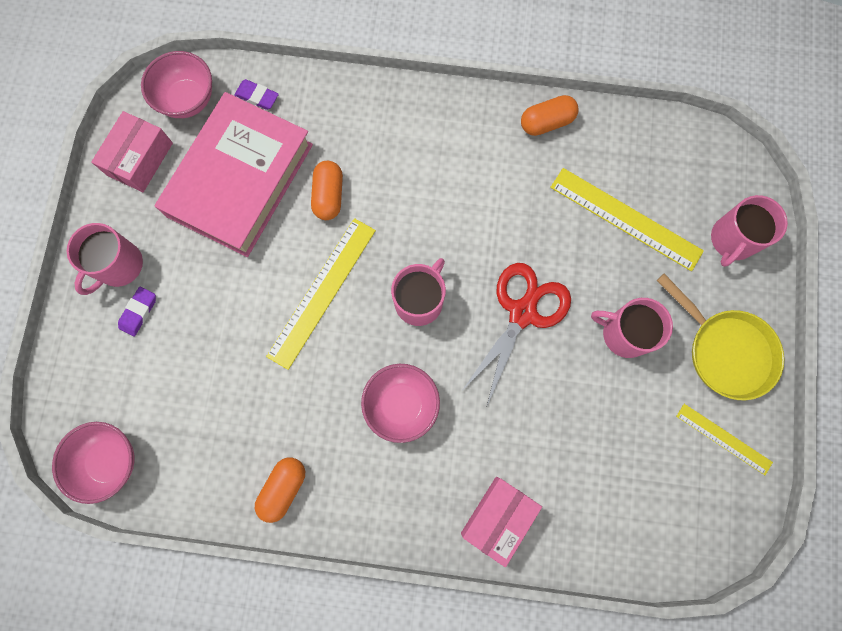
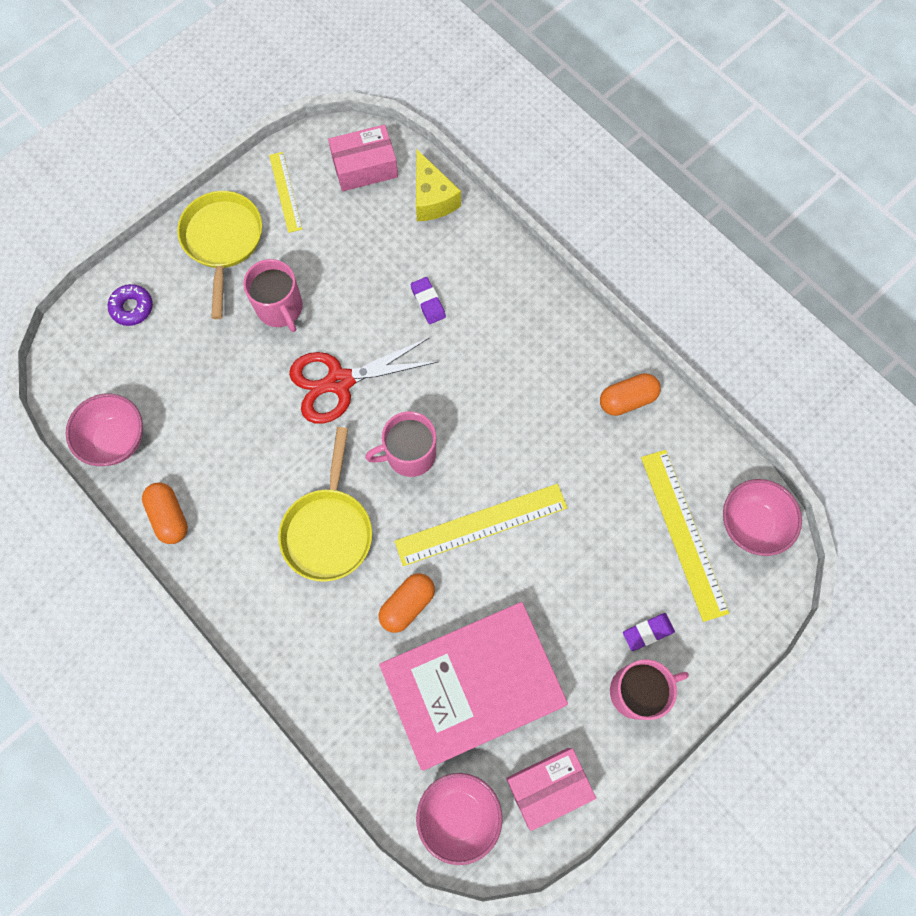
camera: 140 degrees left, 5 degrees down
(257, 96) = (392, 761): purple eraser -> purple eraser (428, 302)
(401, 404) = (490, 389): pink bowl -> pink bowl (116, 439)
(429, 201) = (328, 530): none -> yellow pan
(498, 518) = (487, 263): pink box -> pink box (365, 167)
(546, 122) = (169, 516): orange capsule -> orange capsule turned 45 degrees clockwise
(599, 542) = (432, 198): none -> yellow cheese
(625, 219) = (191, 387): yellow ruler -> yellow ruler (683, 533)
(732, 240) = (132, 308): pink mug -> purple donut

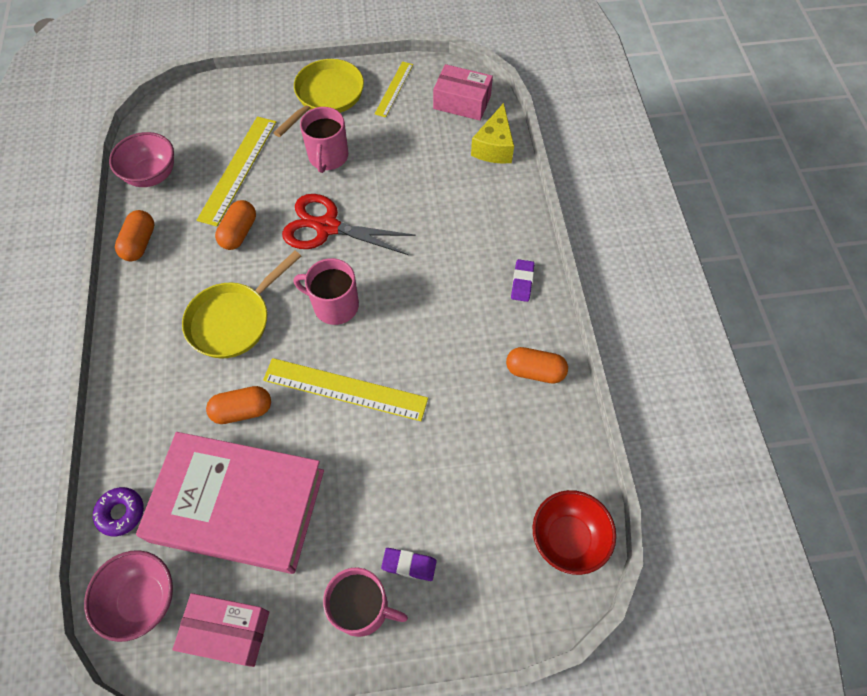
camera: 35 degrees right, 10 degrees down
(132, 308) = (234, 103): purple donut -> purple donut (121, 513)
(259, 442) = (239, 233): none -> orange capsule
(428, 302) = (434, 212): purple eraser -> purple eraser (522, 282)
(683, 533) = (502, 505): yellow ruler -> yellow ruler (238, 169)
(751, 524) = (567, 539): pink bowl -> red bowl

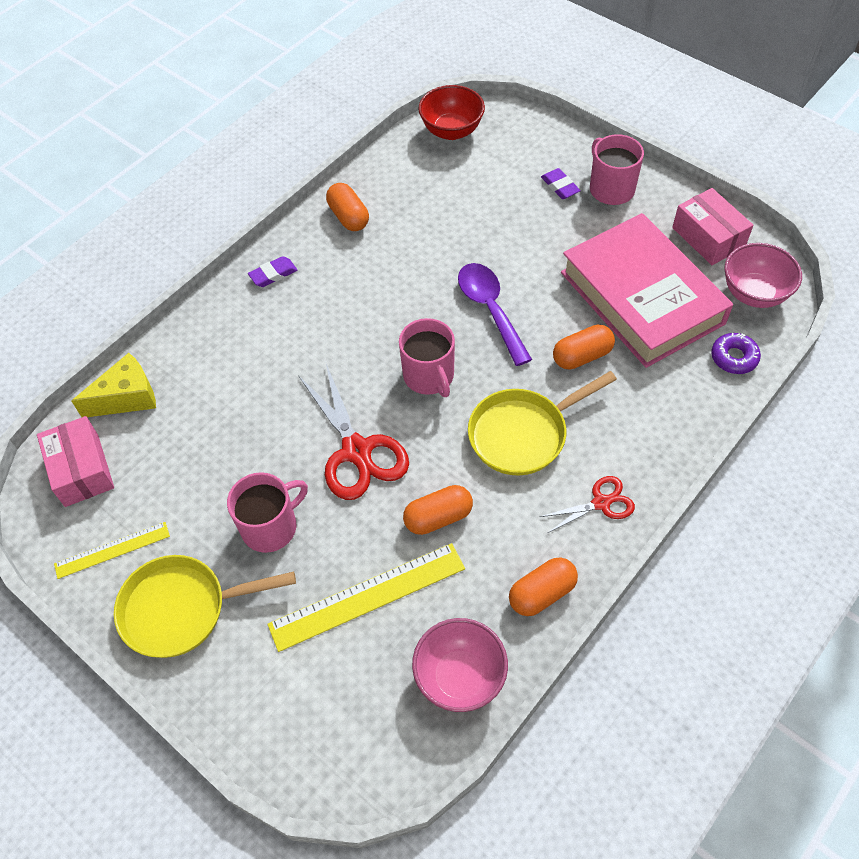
camera: 130 degrees left, 5 degrees down
(144, 319) = (601, 503): none -> red scissors
(233, 320) = (523, 434): yellow pan -> yellow pan turned 150 degrees clockwise
(242, 410) = (582, 356): orange capsule -> orange capsule turned 60 degrees counterclockwise
(345, 389) = (490, 309): yellow ruler -> purple spoon

